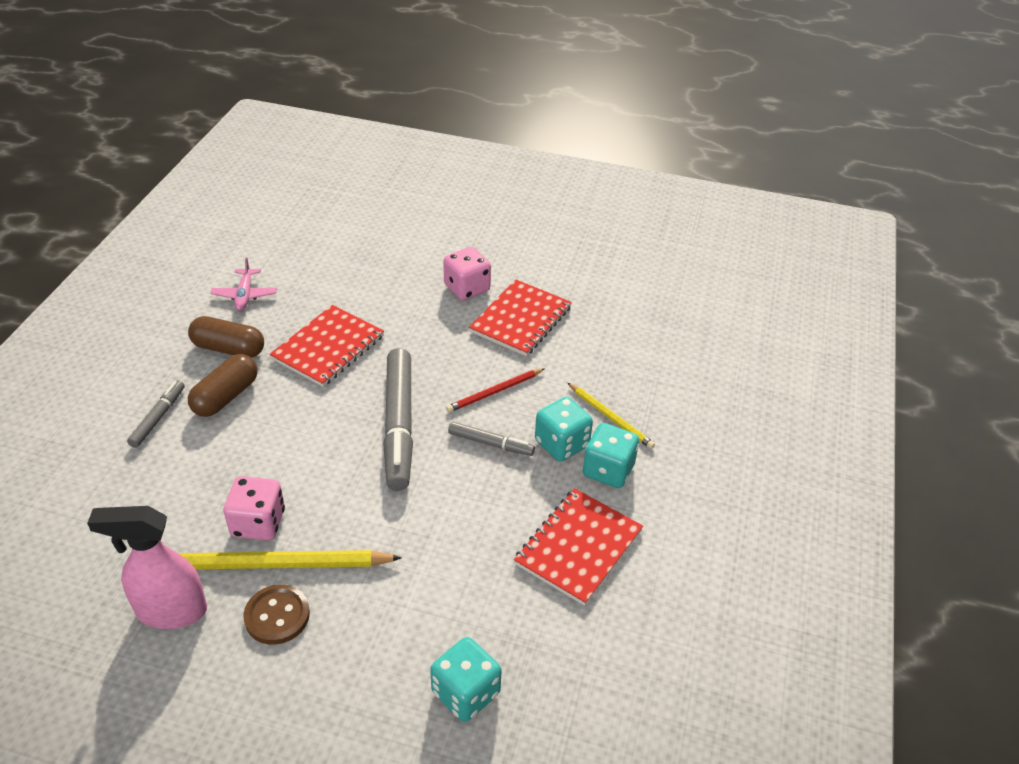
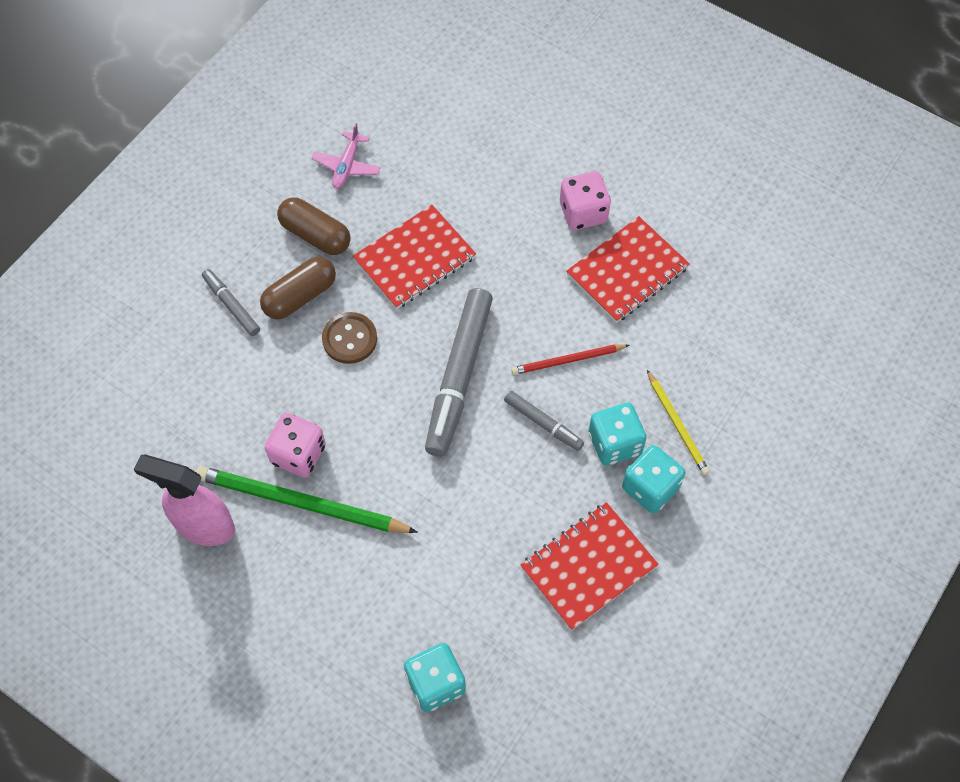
camera: 20 degrees right, 20 degrees up
(158, 417) = (231, 305): grey marker -> grey marker turned 75 degrees counterclockwise
(273, 564) = (301, 503): yellow pencil -> green pencil
(277, 616) = (293, 557): brown button -> brown button (349, 339)

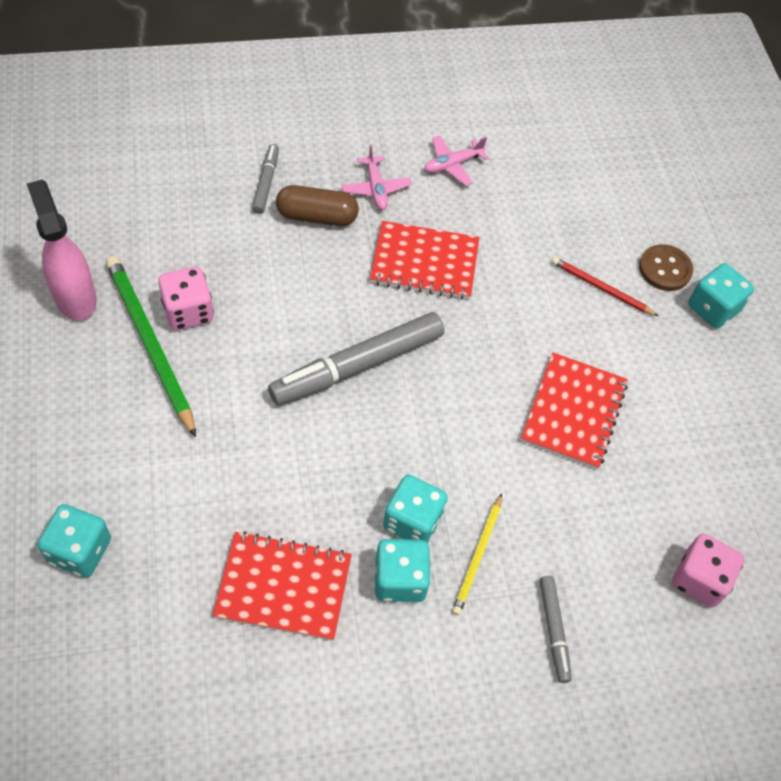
camera: 40 degrees right, 5 degrees down
(315, 235) = (376, 188): brown capsule -> pink plane
(349, 339) = (314, 272): brown button -> brown button (665, 269)
(543, 423) = (377, 455): grey marker -> grey marker (554, 630)
(567, 360) = (450, 430): red pencil -> red pencil (601, 288)
(583, 212) = (589, 341): pink dice -> pink dice (699, 579)
(627, 271) = (573, 412): red notebook -> red notebook turned 75 degrees counterclockwise
(631, 114) = (713, 308): none -> turquoise dice

